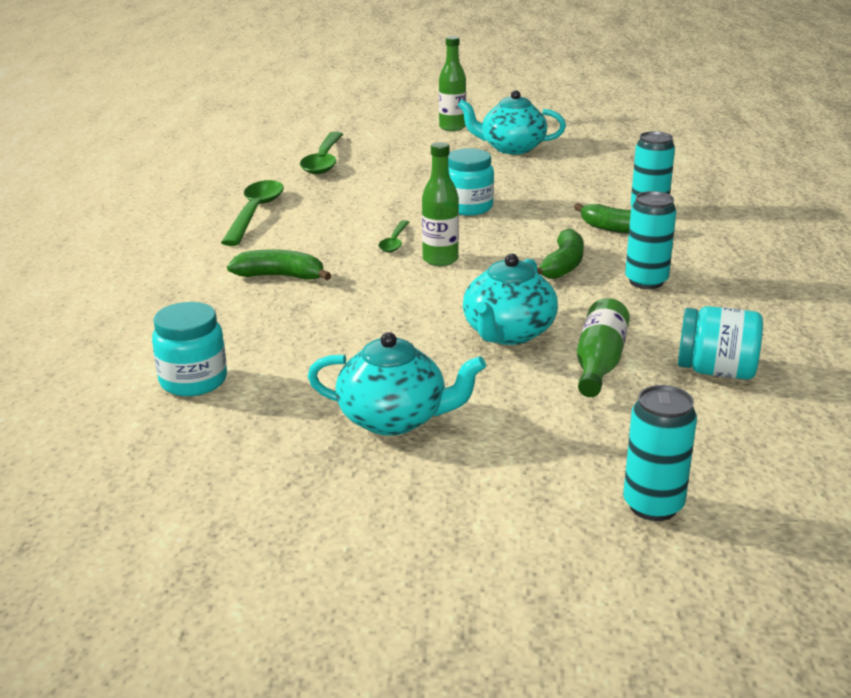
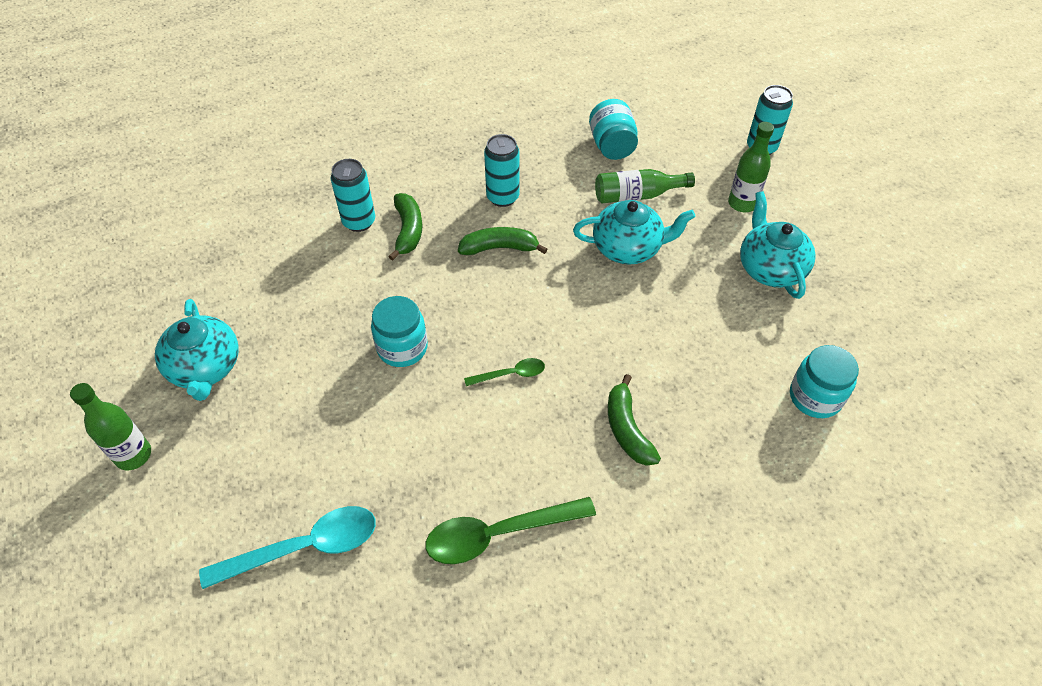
camera: 115 degrees left, 25 degrees up
(324, 161) = (305, 547): green spoon -> turquoise spoon
(440, 260) = (530, 327): green bottle -> green bottle (742, 203)

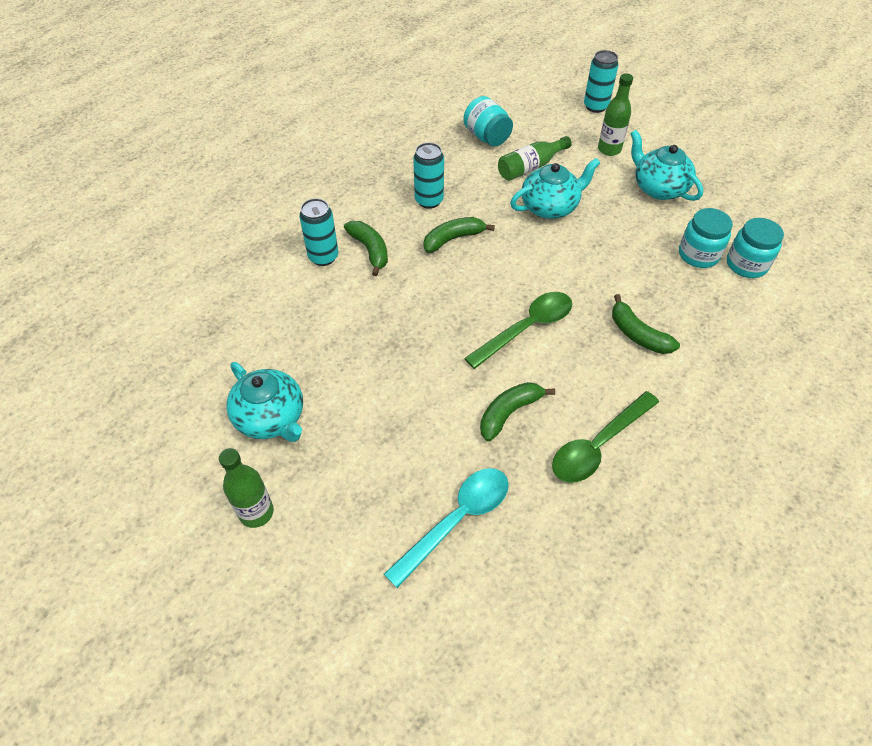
camera: 25 degrees left, 0 degrees up
(402, 348) = (428, 340): turquoise jar -> turquoise jar (698, 255)
(430, 458) = (509, 413): none -> green banana
(511, 374) = (527, 328): green spoon -> green spoon, size x1.87

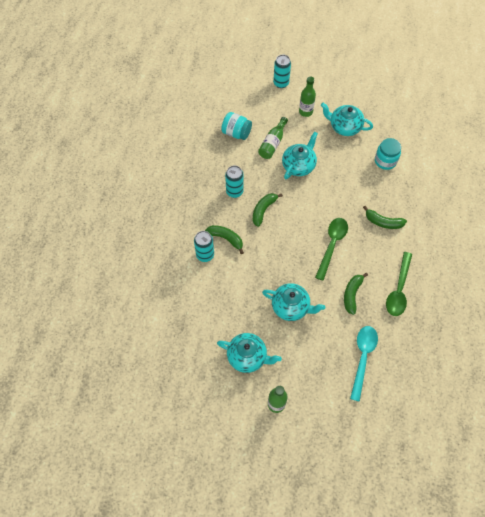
camera: 30 degrees left, 10 degrees up
(394, 382) = (291, 307): none -> turquoise teapot
(746, 264) = (409, 156): turquoise jar -> none

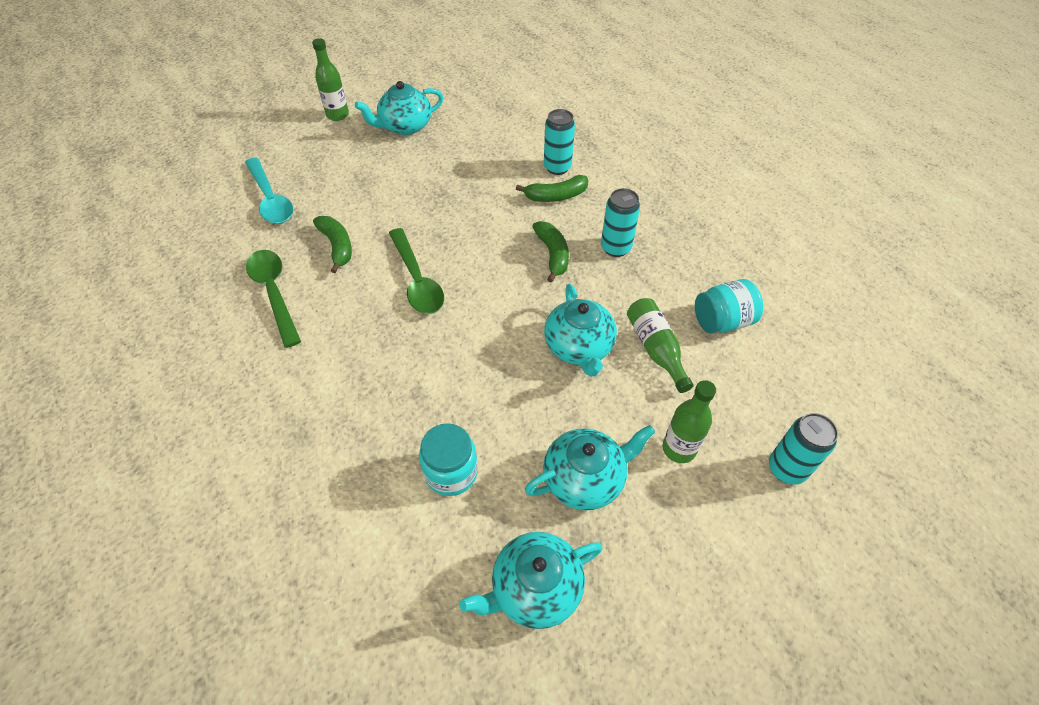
camera: 135 degrees right, 10 degrees down
(291, 307) = (403, 188): turquoise teapot -> turquoise teapot (534, 588)
(383, 222) = (368, 363): green banana -> none

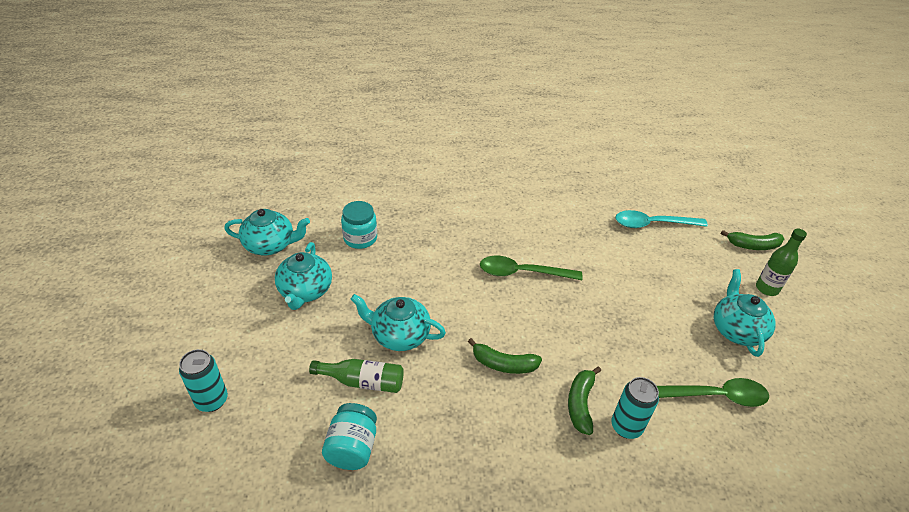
camera: 115 degrees right, 10 degrees down
(274, 293) = (550, 206): green spoon -> green spoon (714, 396)
(337, 246) = (581, 243): green banana -> green banana (753, 246)
(534, 588) = (270, 245): turquoise teapot -> turquoise teapot turned 90 degrees clockwise
(615, 248) = (485, 415): turquoise can -> none
(679, 449) = (280, 347): green bottle -> none

